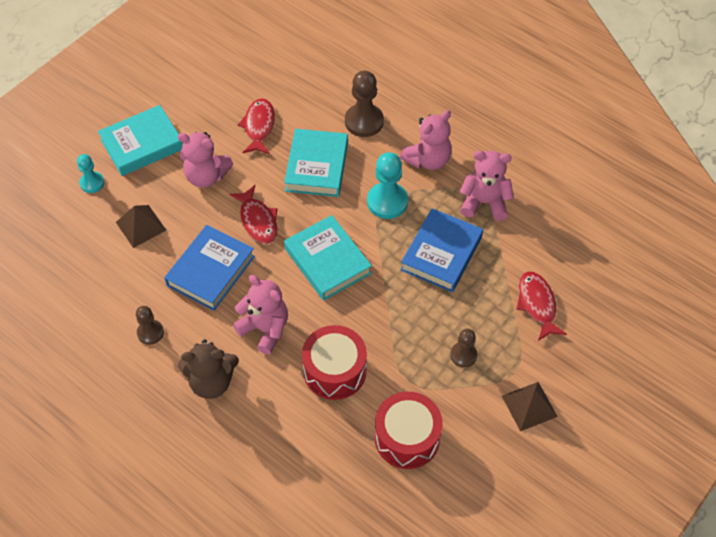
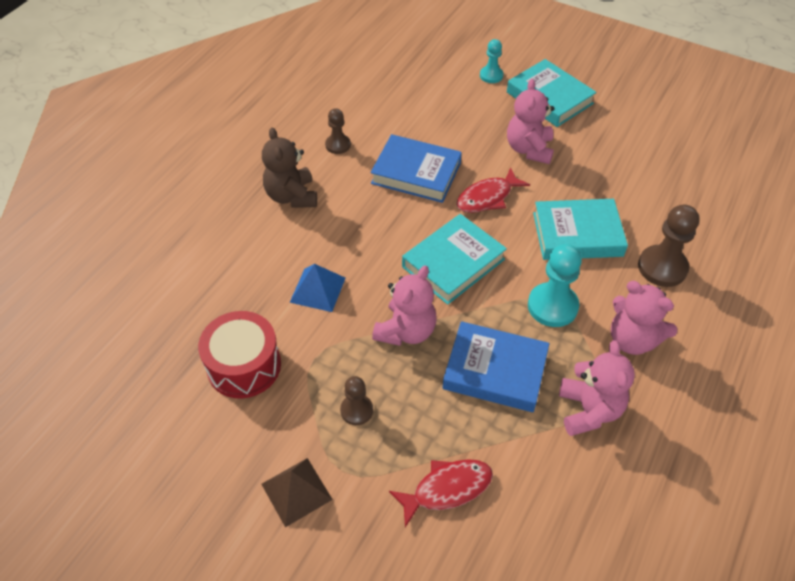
camera: 80 degrees right, 5 degrees down
(141, 226) = (453, 116): brown pyramid -> none
(259, 126) = (611, 177): red fish -> none
(265, 329) = (357, 225): pink teddy bear -> pink teddy bear (406, 331)
(335, 370) = (318, 289): red drum -> blue pyramid

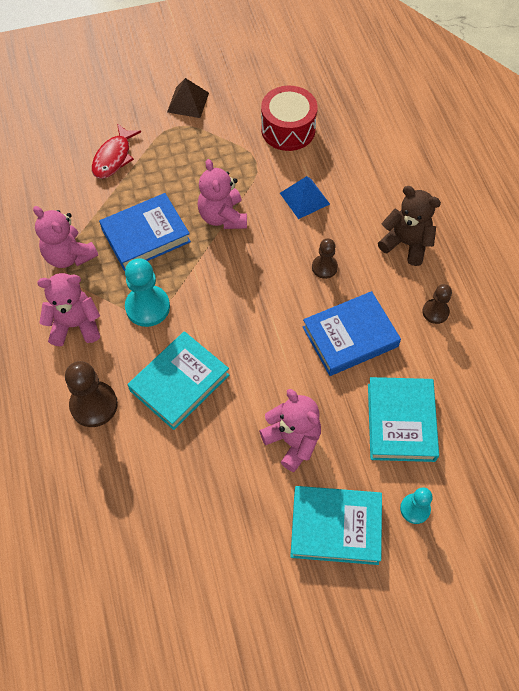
camera: 135 degrees right, 10 degrees up
(356, 410) = (201, 156): brown pawn -> brown pawn (324, 267)
(453, 263) = (243, 285): turquoise book -> turquoise book (400, 422)
(487, 197) = (275, 360): red fish -> none

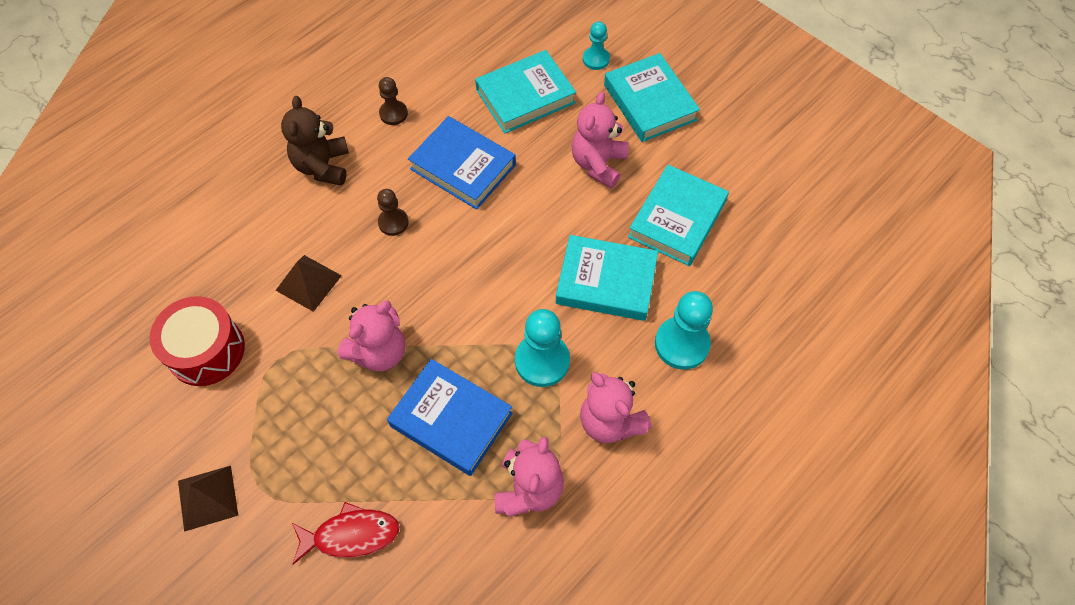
camera: 120 degrees left, 0 degrees up
(94, 405) = (681, 344): brown pawn -> turquoise pawn
(199, 470) = (677, 219): none -> turquoise book
(304, 198) = (308, 282): blue pyramid -> brown pyramid

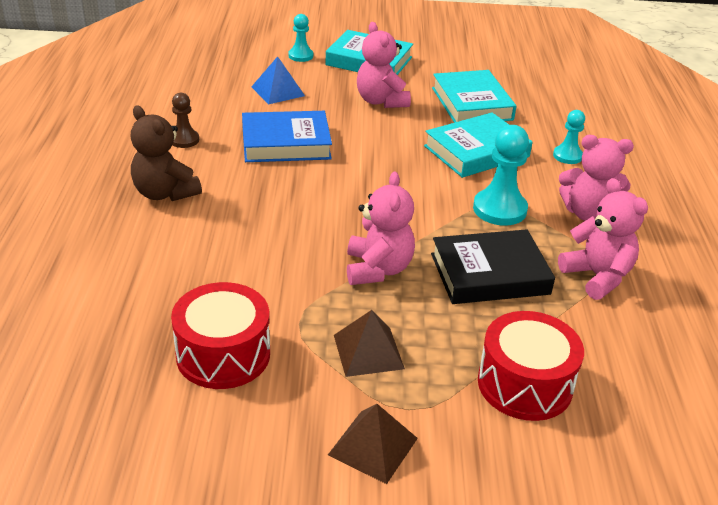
camera: 45 degrees left, 25 degrees down
(308, 282) = (256, 263): brown pyramid -> brown pyramid (368, 351)
(351, 535) = (524, 384): red fish -> red drum
(393, 222) = (276, 195): brown pawn -> none
(451, 419) = (489, 274): blue book -> black book
(525, 96) = (277, 91): turquoise book -> blue pyramid
(681, 344) = (567, 156): turquoise pawn -> turquoise pawn, size x0.60

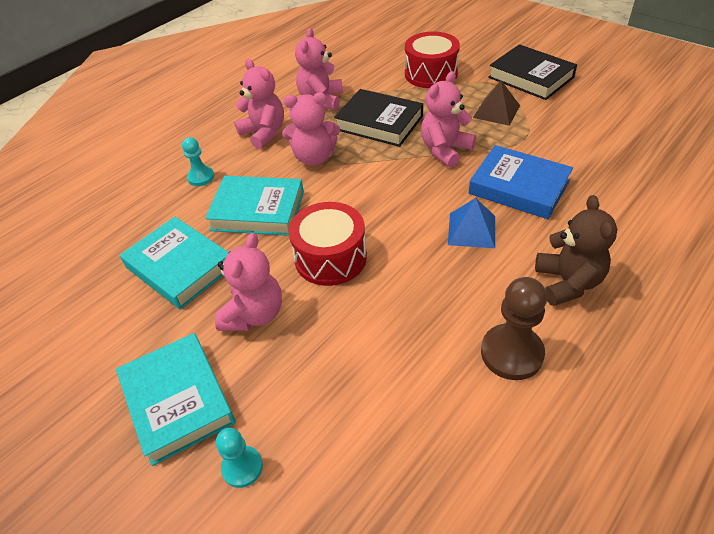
camera: 135 degrees left, 10 degrees up
(184, 140) = (511, 353): brown pawn -> brown pawn, size x1.68
(223, 354) = (585, 138): red drum -> red drum (330, 258)
(277, 91) = (343, 394): blue pyramid -> blue pyramid (471, 230)
(286, 143) = (408, 296): blue book -> blue book (519, 187)
(373, 446) = (530, 77): brown pyramid -> black book
(471, 104) = (180, 267): turquoise book -> turquoise book turned 75 degrees counterclockwise
(499, 209) = (314, 157): turquoise pawn -> pink teddy bear

